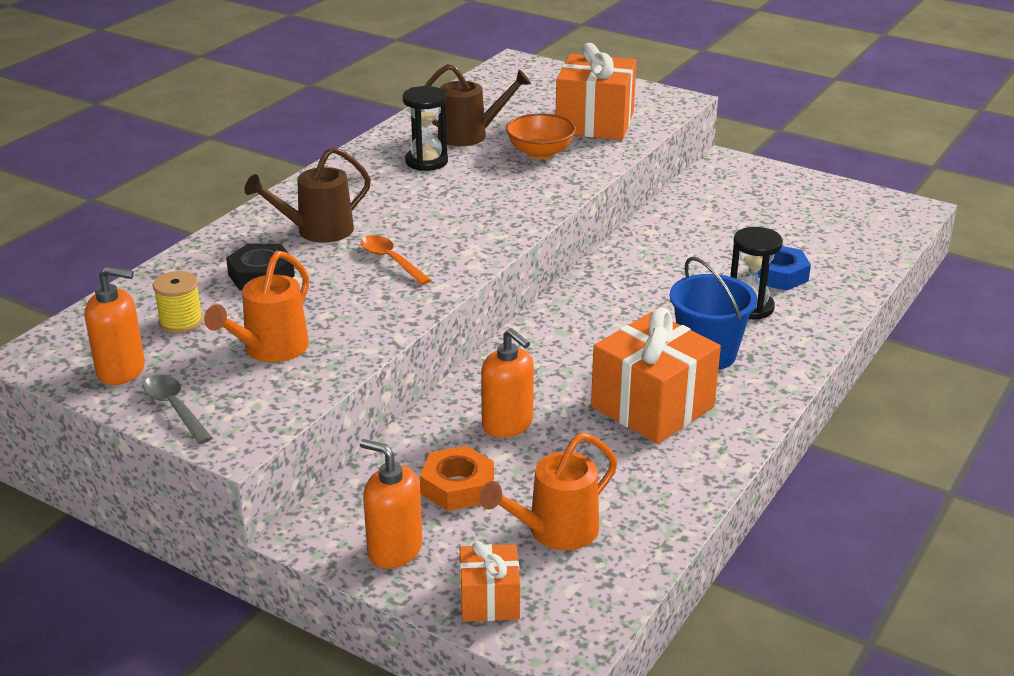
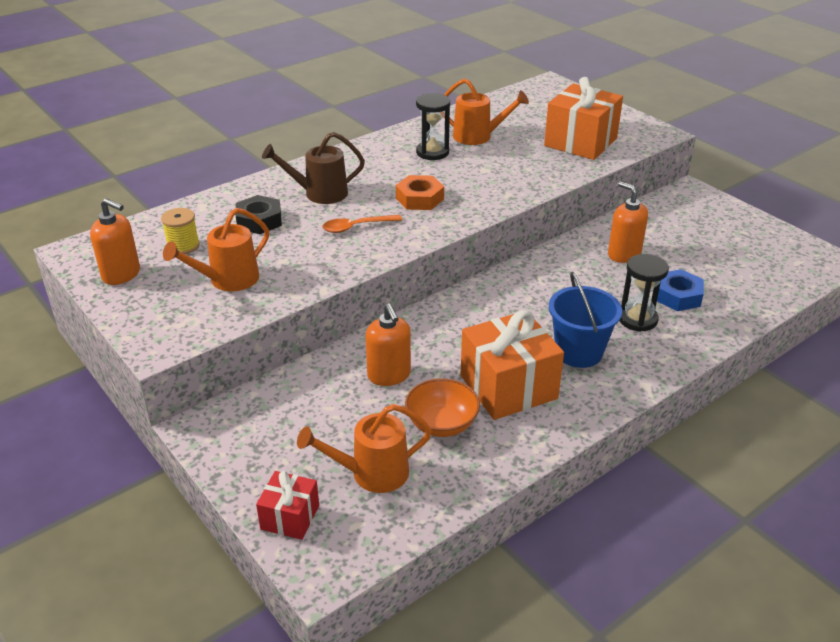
camera: 20 degrees right, 5 degrees up
(175, 408) = (136, 311): grey spoon -> none
(391, 260) = (356, 227): orange spoon -> orange spoon turned 90 degrees counterclockwise
(394, 550) = (247, 456): orange soap dispenser -> orange soap dispenser (623, 254)
(457, 487) = (322, 417): orange nut -> orange nut (419, 198)
(470, 135) = (478, 136): brown watering can -> orange watering can
(489, 600) = (290, 517): orange gift -> red gift
(540, 153) = (522, 160): orange bowl -> orange bowl (442, 424)

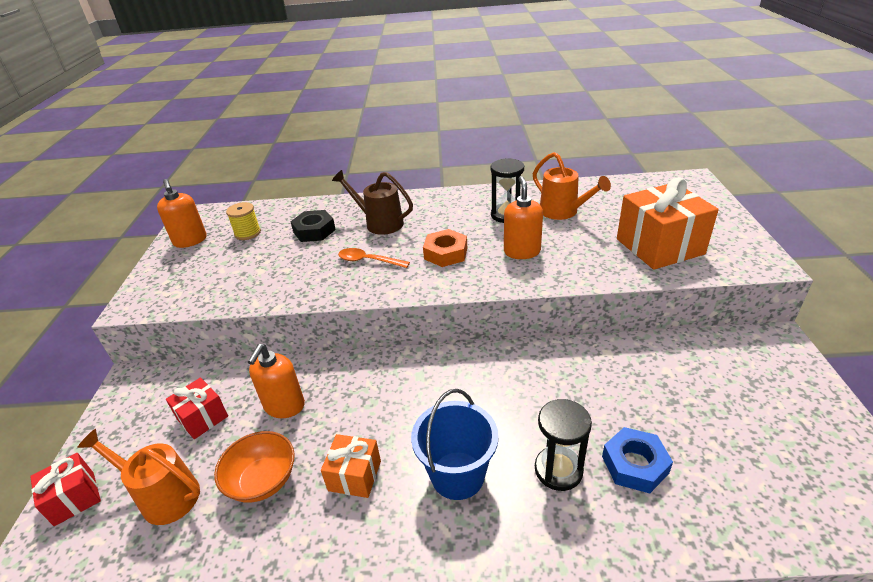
camera: 40 degrees right, 0 degrees up
(227, 280) = (234, 271): orange watering can -> none
(324, 416) = (202, 418): none -> red gift
(508, 387) = (354, 476): orange gift -> orange gift, size x0.54
(623, 254) = (621, 384): orange soap dispenser -> orange soap dispenser (522, 251)

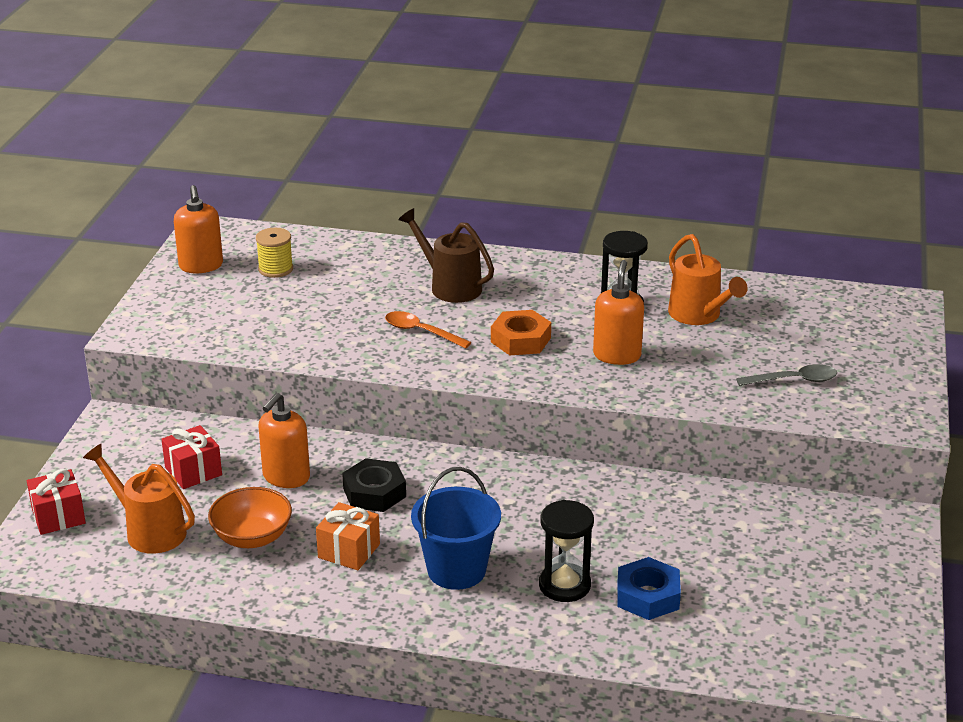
camera: 10 degrees right, 5 degrees down
(314, 231) = (362, 281): black nut -> black nut (374, 492)
(659, 246) = (793, 380): orange gift -> grey spoon

